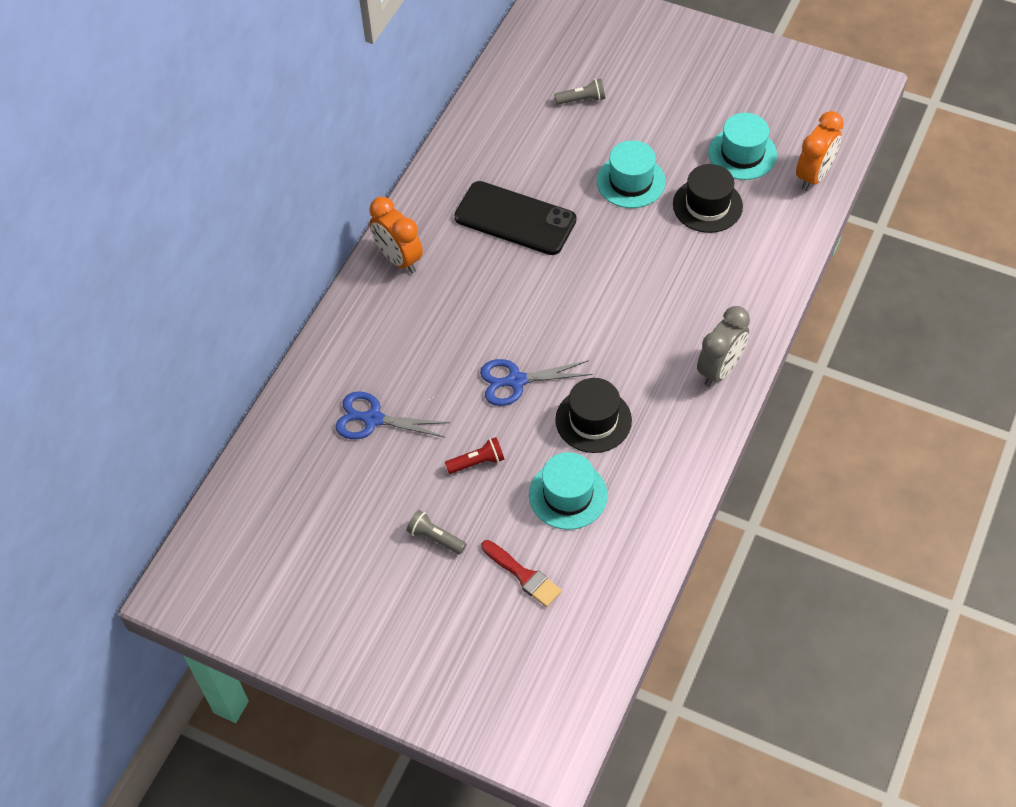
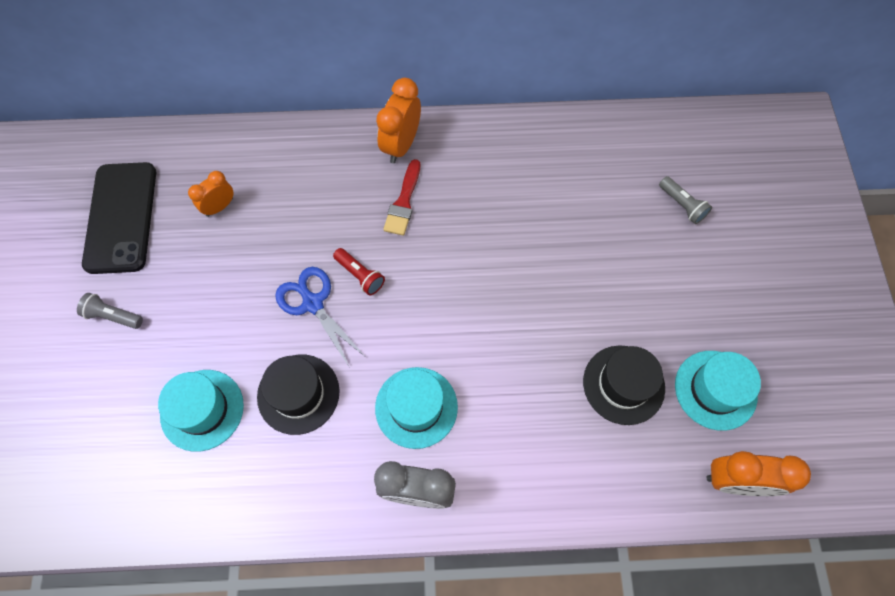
camera: 60 degrees right, 10 degrees up
(372, 419) = (219, 207): blue scissors -> orange clock
(435, 538) = (113, 316): grey flashlight -> grey flashlight turned 75 degrees counterclockwise
(477, 462) = (208, 313): red flashlight -> red flashlight (360, 275)
(515, 219) = (500, 215): black phone -> black phone (121, 217)
(523, 575) = (97, 411): red brush -> red brush (403, 202)
(631, 181) = (608, 296): turquoise hat -> turquoise hat (416, 407)

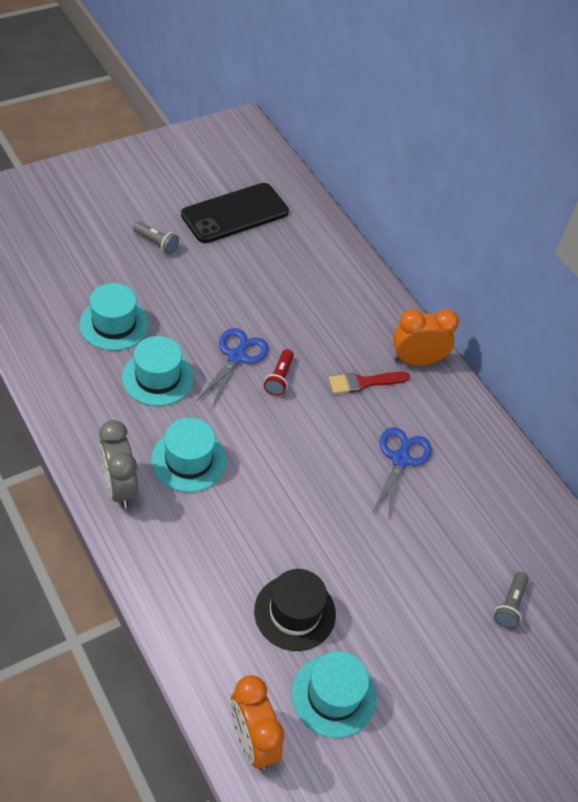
camera: 55 degrees right, 15 degrees down
(113, 316) = (156, 243): grey flashlight -> grey flashlight turned 135 degrees clockwise
(219, 207) = (280, 266): orange clock -> none
(298, 394) = (157, 377): black hat -> turquoise hat
(502, 214) = (401, 459): none -> blue scissors

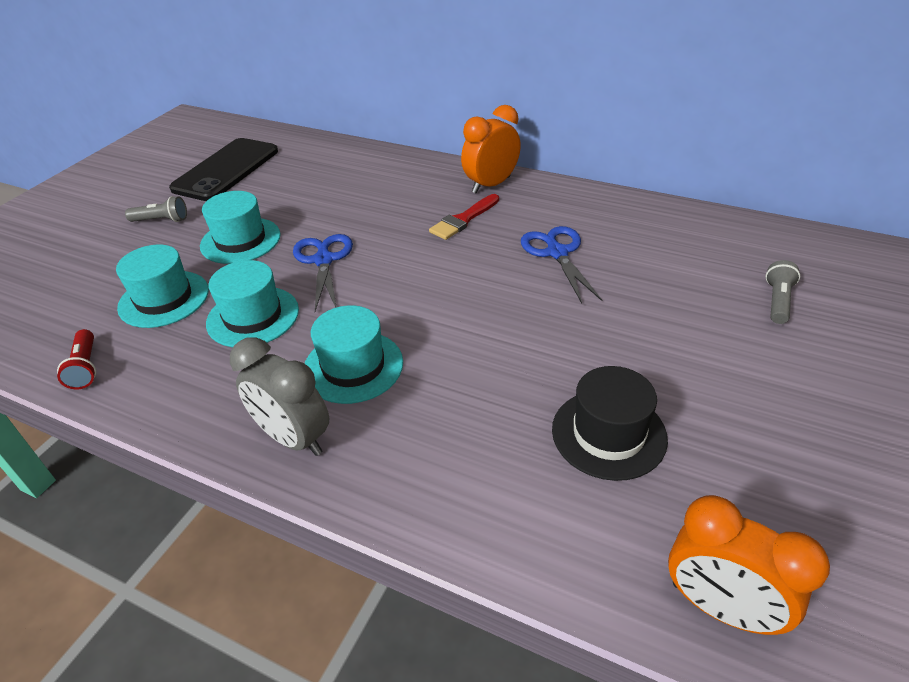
camera: 25 degrees left, 10 degrees down
(279, 378) = (382, 255): red flashlight -> red flashlight (85, 368)
(333, 695) = (739, 486): turquoise hat -> turquoise hat (240, 240)
(509, 605) = (777, 301): grey flashlight -> grey flashlight turned 150 degrees counterclockwise

